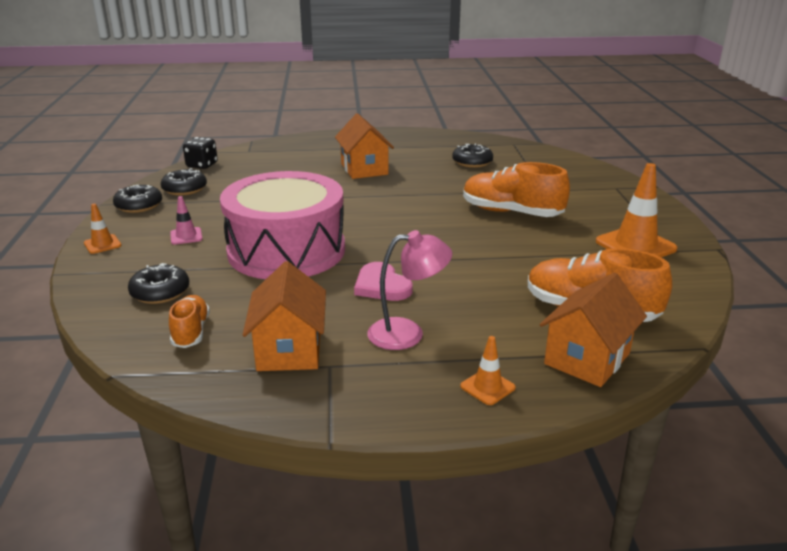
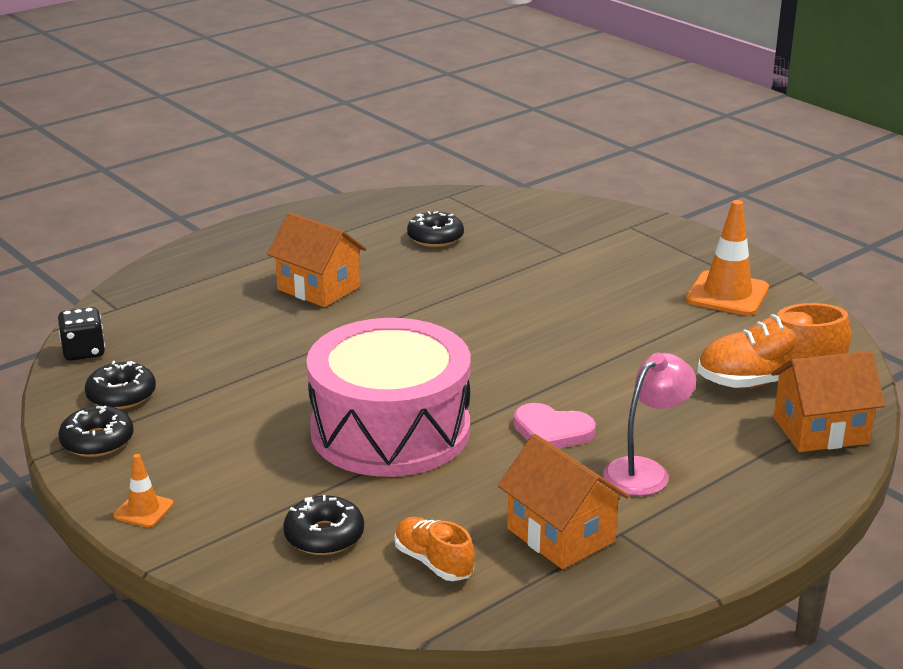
camera: 35 degrees left, 0 degrees up
(186, 236) = (237, 458): pink traffic cone -> none
(487, 387) = (777, 491): orange traffic cone -> none
(511, 212) = (565, 294): orange shoe -> none
(587, 358) = (820, 430): orange house -> orange house turned 75 degrees clockwise

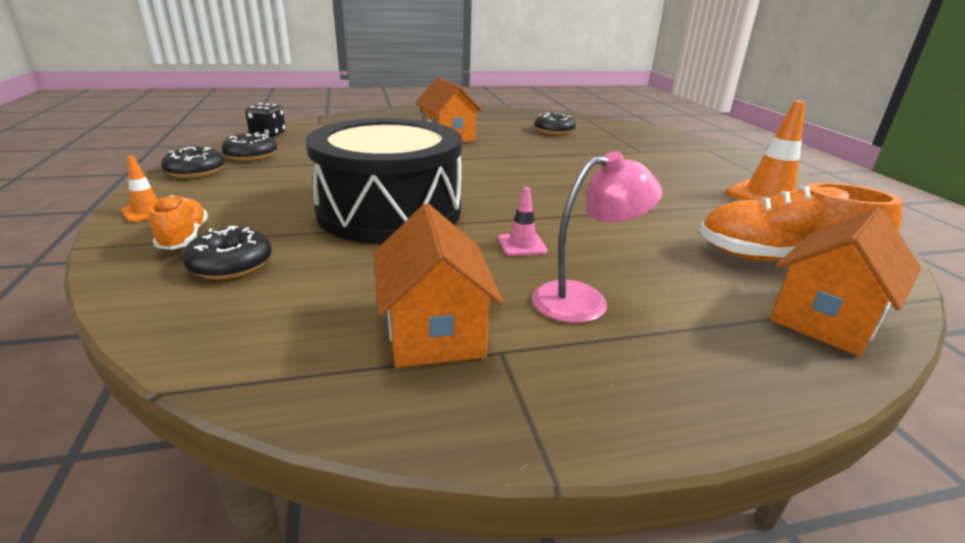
camera: 25 degrees right, 0 degrees up
(390, 430) = (389, 211): pink drum -> black drum
(433, 562) = (282, 315): orange shoe -> orange shoe (184, 238)
(552, 431) = (522, 245): pink heart -> pink traffic cone
(820, 430) = (825, 319): orange house -> orange house turned 60 degrees counterclockwise

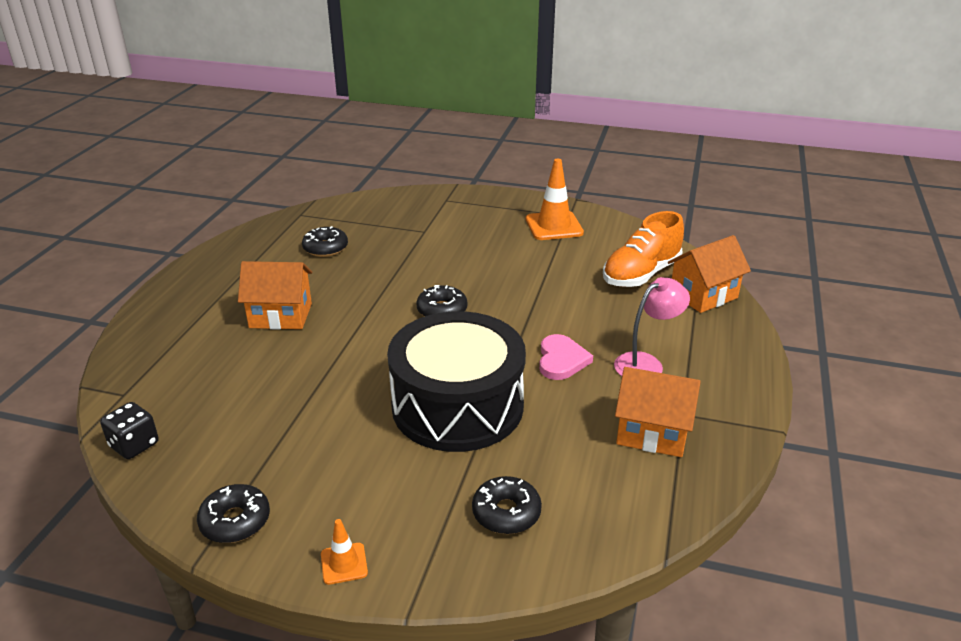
camera: 60 degrees left, 5 degrees up
(184, 238) = (433, 538): orange shoe -> none
(251, 155) = (212, 470): black donut -> black donut (442, 310)
(522, 245) = (561, 360): pink traffic cone -> pink heart
(584, 300) = (646, 363): pink lamp -> pink lamp turned 45 degrees clockwise
(825, 319) = (703, 295): orange house -> orange house turned 75 degrees clockwise

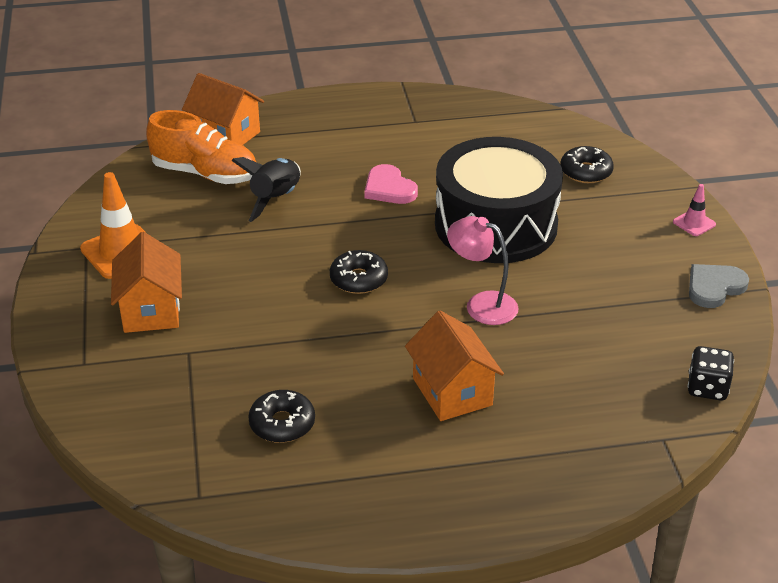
camera: 115 degrees left, 5 degrees up
(235, 521) = (714, 287): black donut -> grey heart
(344, 563) = (694, 223): orange traffic cone -> pink traffic cone
(561, 360) = (389, 188): pink heart -> pink heart turned 105 degrees counterclockwise
(581, 298) = (276, 199): none -> black rocket
(646, 363) = (361, 146): pink lamp -> pink lamp (481, 304)
(652, 432) = (449, 130): orange house -> orange house (151, 310)

